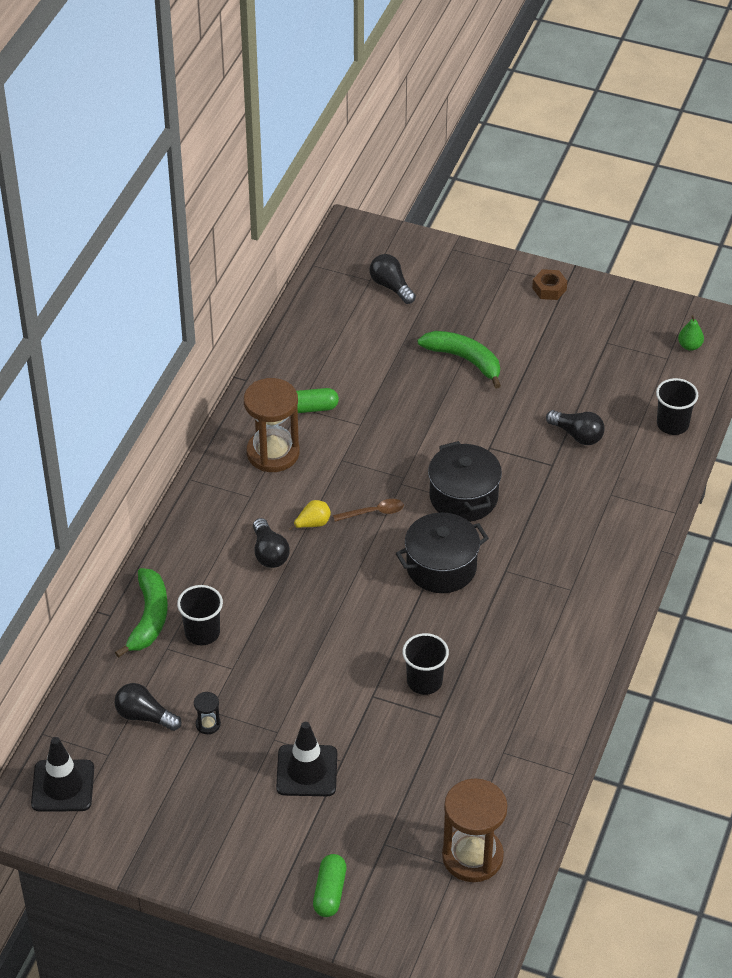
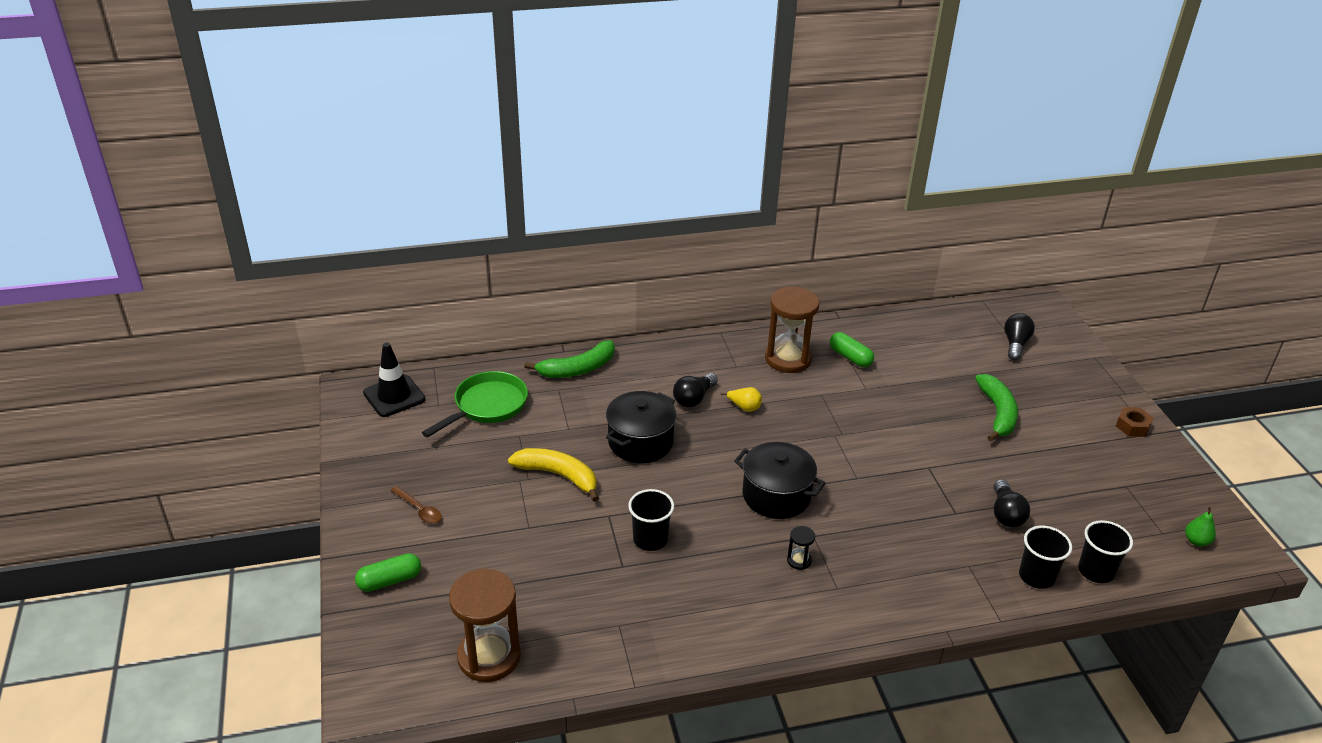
camera: 55 degrees right, 10 degrees down
(144, 716) = (487, 406): black light bulb -> green pan
(202, 633) = (588, 399): black cup -> black cup (1036, 576)
(208, 724) = (505, 440): black hourglass -> black hourglass (799, 560)
(292, 707) = (558, 475): none -> yellow banana
(307, 771) = (502, 512): black traffic cone -> none
(374, 512) = (790, 433): brown spoon -> brown spoon (419, 510)
(463, 497) = (861, 476): black pot -> black pot (640, 442)

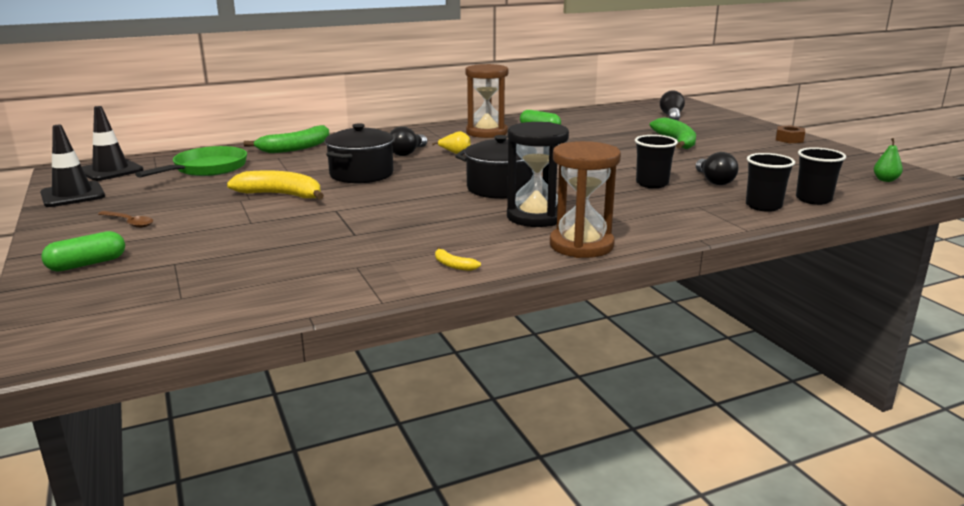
camera: 10 degrees left, 15 degrees down
(363, 445) = (73, 195): none -> black traffic cone
(489, 657) = (204, 299): brown hourglass -> brown hourglass (581, 245)
(650, 539) = (381, 218): black cup -> black cup (652, 184)
(704, 637) = (453, 265): none -> yellow banana
(799, 560) = (535, 217): black hourglass -> black hourglass, size x2.34

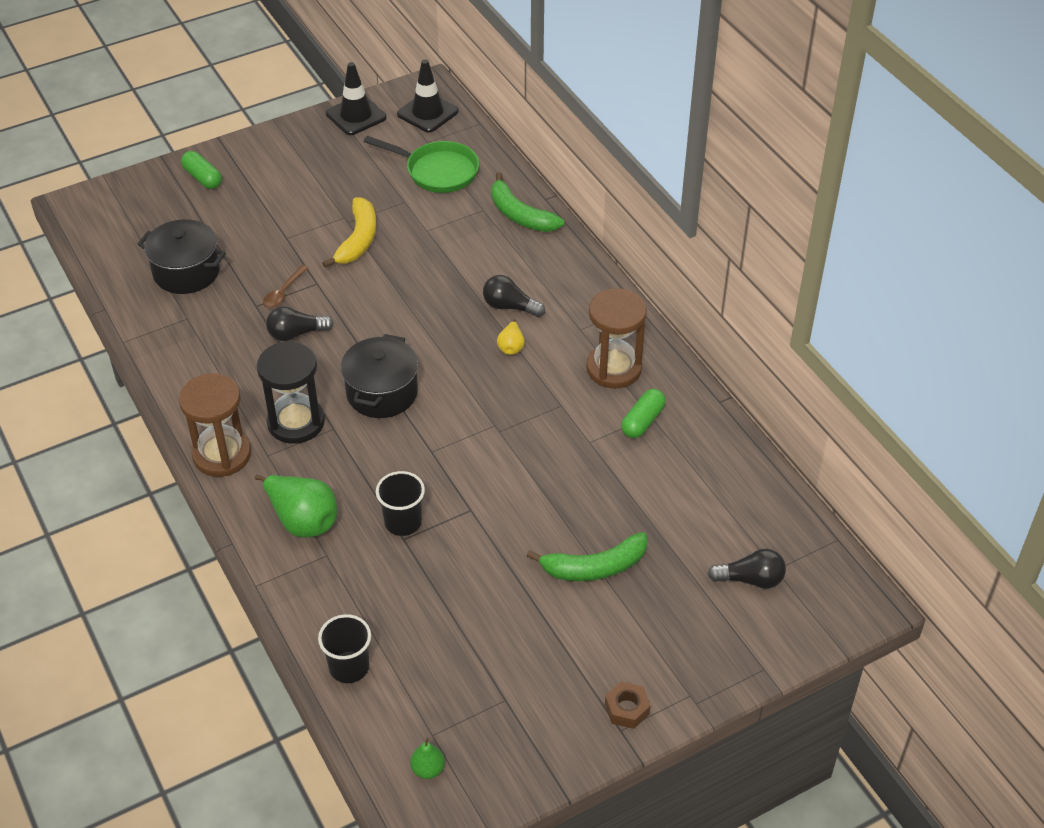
camera: 85 degrees right, 25 degrees up
(129, 223) = (287, 170): brown spoon -> brown spoon (283, 292)
(361, 174) = (425, 282): black pot -> black pot (186, 272)
(453, 265) = (184, 374): yellow banana -> none
(661, 214) = (303, 520): none -> green pear
(714, 181) = (416, 583): black light bulb -> black light bulb (296, 334)
(763, 206) = (326, 613): black cup -> none

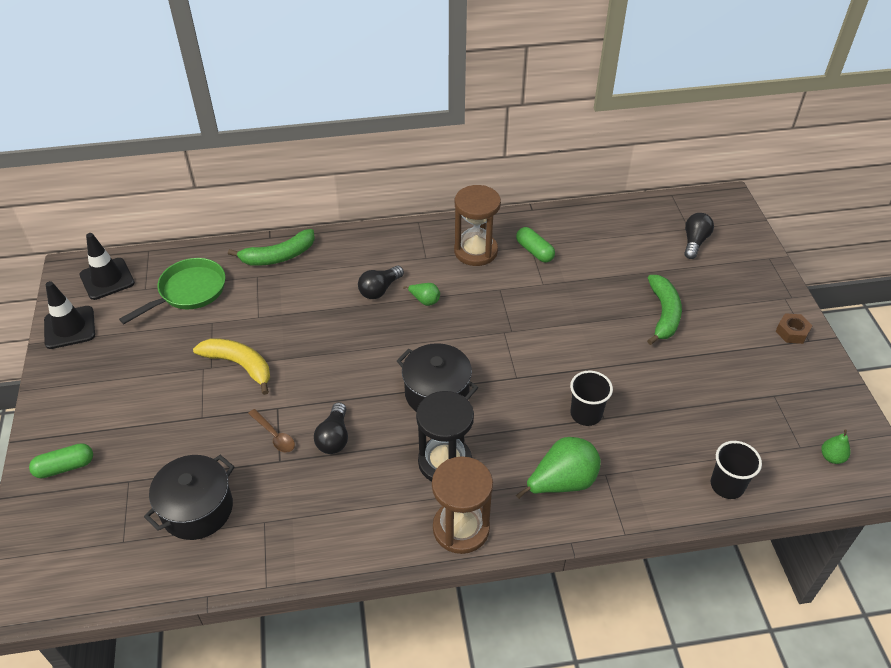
camera: 70 degrees left, 0 degrees up
(511, 347) = (425, 300): yellow pear -> green pear

